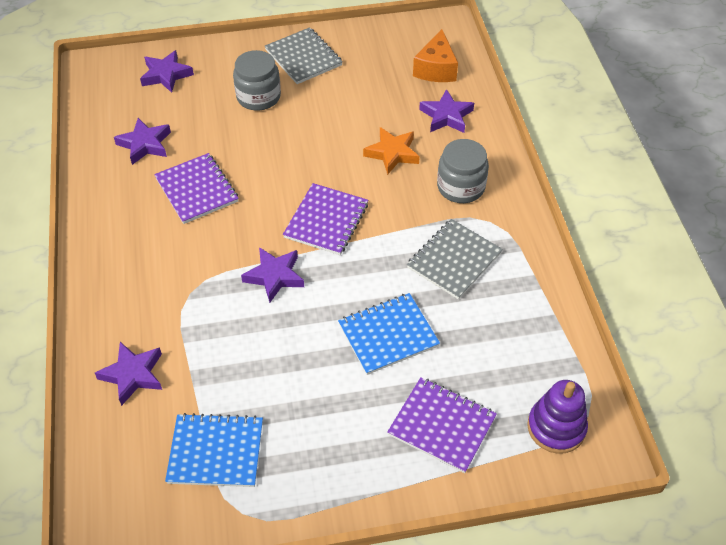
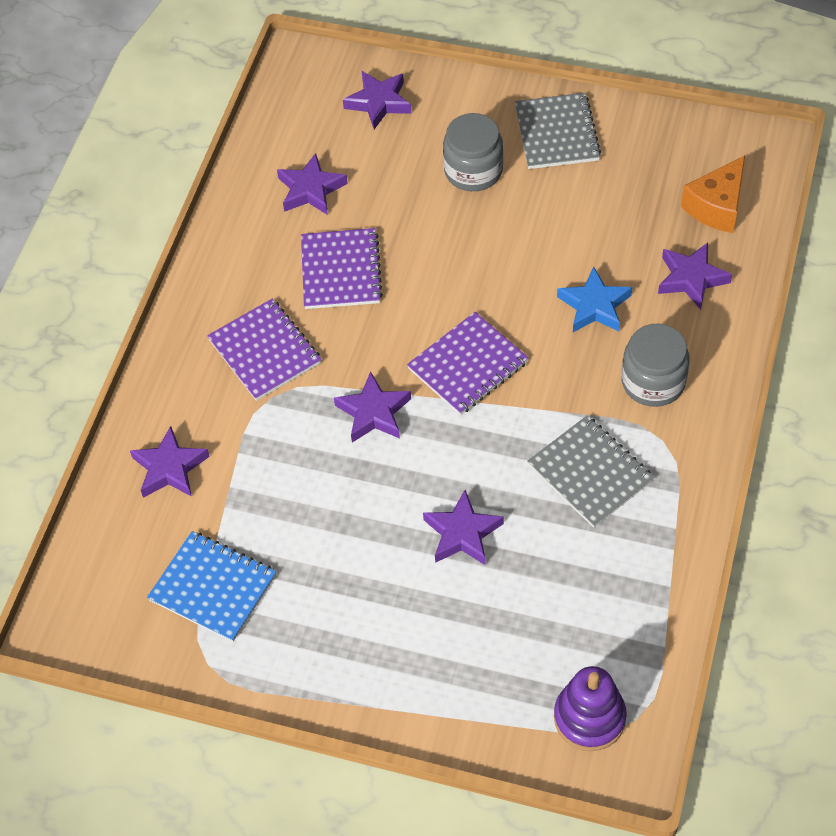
camera: 30 degrees right, 5 degrees up
(388, 335) = (462, 533): blue notebook -> purple star
(392, 153) = (594, 306): orange star -> blue star
(442, 426) = (463, 661): purple notebook -> purple notebook (264, 351)
(454, 260) = (590, 473): grey notebook -> grey notebook turned 75 degrees clockwise

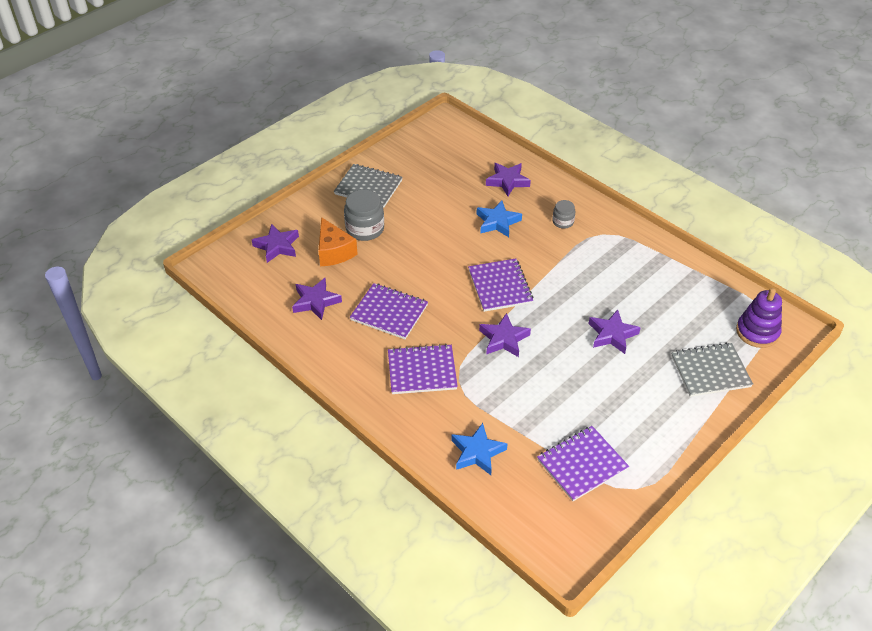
camera: 65 degrees left, 10 degrees down
(170, 468) = (477, 452): purple star -> blue star
(213, 588) = (582, 464): blue notebook -> purple notebook
(590, 473) = (605, 269): grey notebook -> grey notebook (710, 371)
(653, 382) = (563, 222): grey jar -> grey jar, size x0.56
(717, 206) = (469, 153): orange cheese -> orange cheese (334, 252)

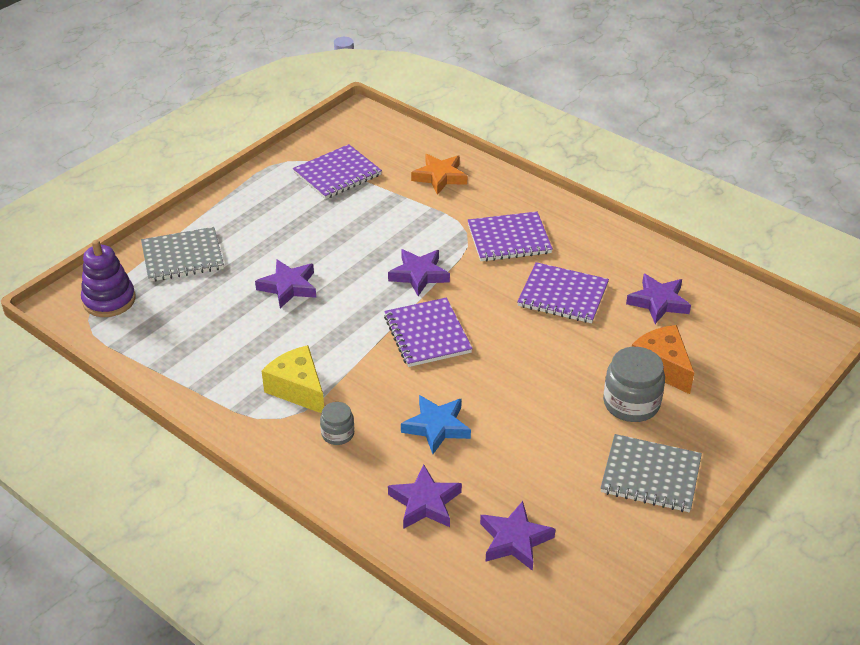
camera: 175 degrees right, 5 degrees down
(277, 246) = (744, 369): purple star -> purple star (514, 540)
(477, 452) = (440, 177): blue star -> orange star
(593, 252) = (298, 389): none -> yellow cheese

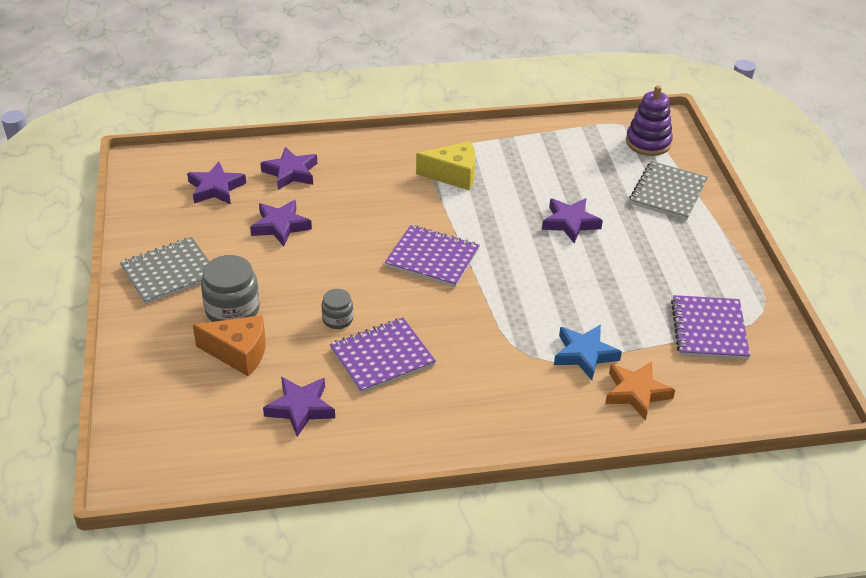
camera: 130 degrees right, 0 degrees up
(338, 434) = (392, 170): grey jar -> grey jar (337, 319)
(419, 275) = (506, 294): purple star -> purple star (280, 226)
(437, 427) = (341, 211): blue star -> blue star (584, 355)
(509, 239) = (491, 376): purple notebook -> none

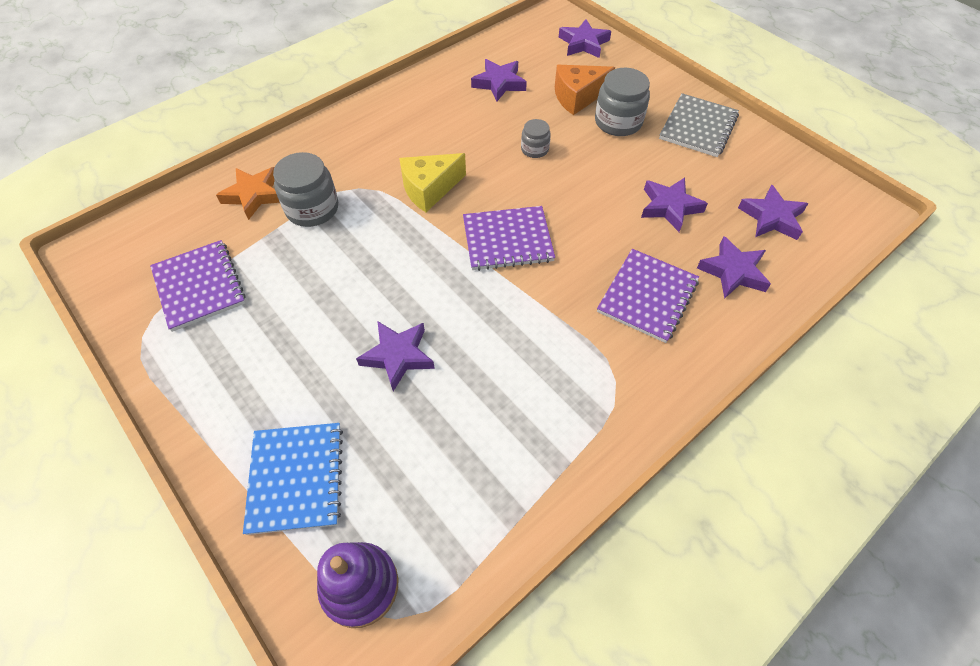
camera: 150 degrees right, 15 degrees up
(152, 417) = (583, 43): none -> purple star
(382, 357) = (474, 137): purple notebook -> purple notebook (647, 296)
(453, 175) = (573, 361): yellow cheese -> yellow cheese (429, 189)
(584, 355) = (312, 209): blue star -> grey jar
(668, 193) = (296, 478): grey notebook -> blue notebook

